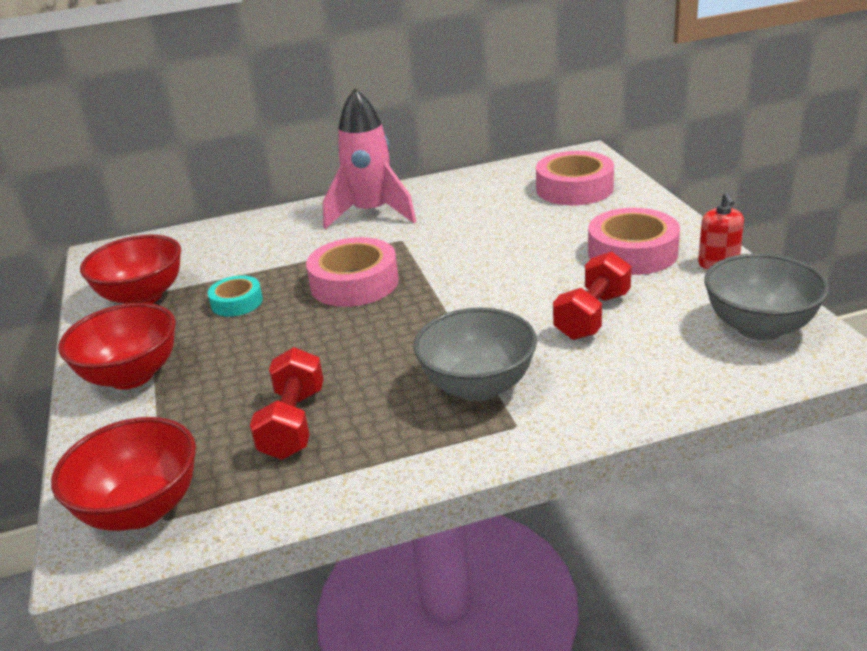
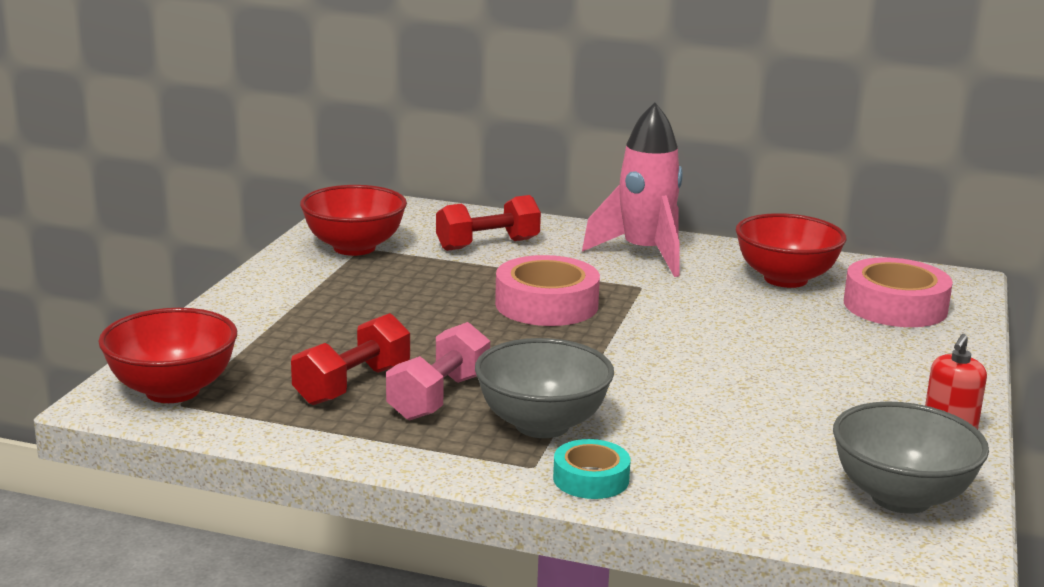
camera: 30 degrees right, 10 degrees down
(131, 376) = (274, 301): red bowl -> red bowl (785, 279)
(237, 302) = (424, 281): turquoise tape -> turquoise tape (591, 479)
(374, 400) = (439, 397): none -> pink dumbbell
(592, 316) = (736, 418): red dumbbell -> red dumbbell (488, 245)
(632, 252) = (866, 384): pink tape -> none

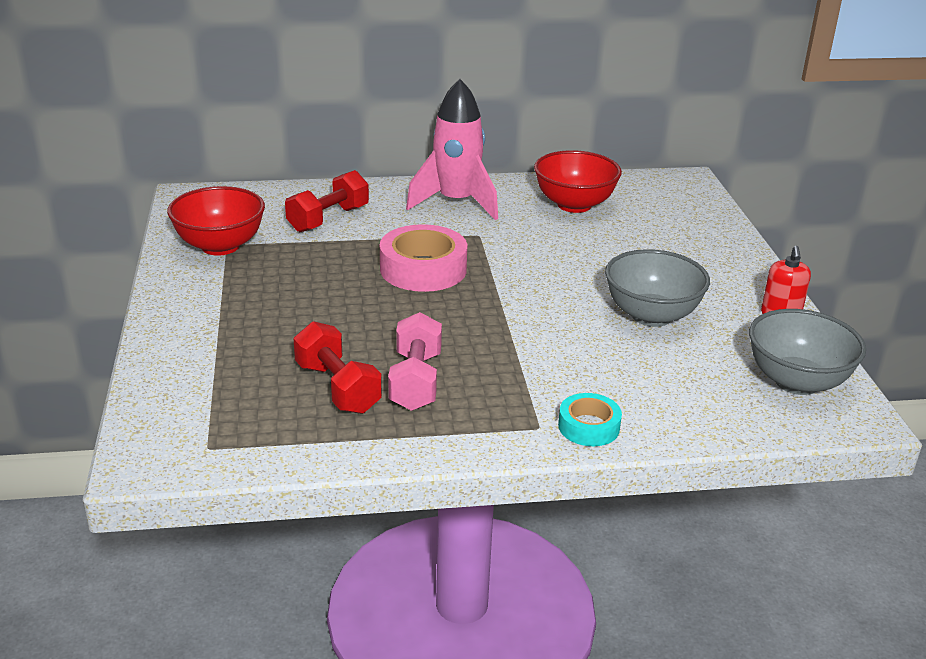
camera: 25 degrees left, 10 degrees up
(172, 391) = (190, 436): red bowl -> none
(352, 385) = (337, 388): red dumbbell -> red dumbbell turned 45 degrees counterclockwise
(542, 425) = (514, 386): grey bowl -> grey bowl (651, 315)
(895, 306) = (665, 213): pink tape -> none

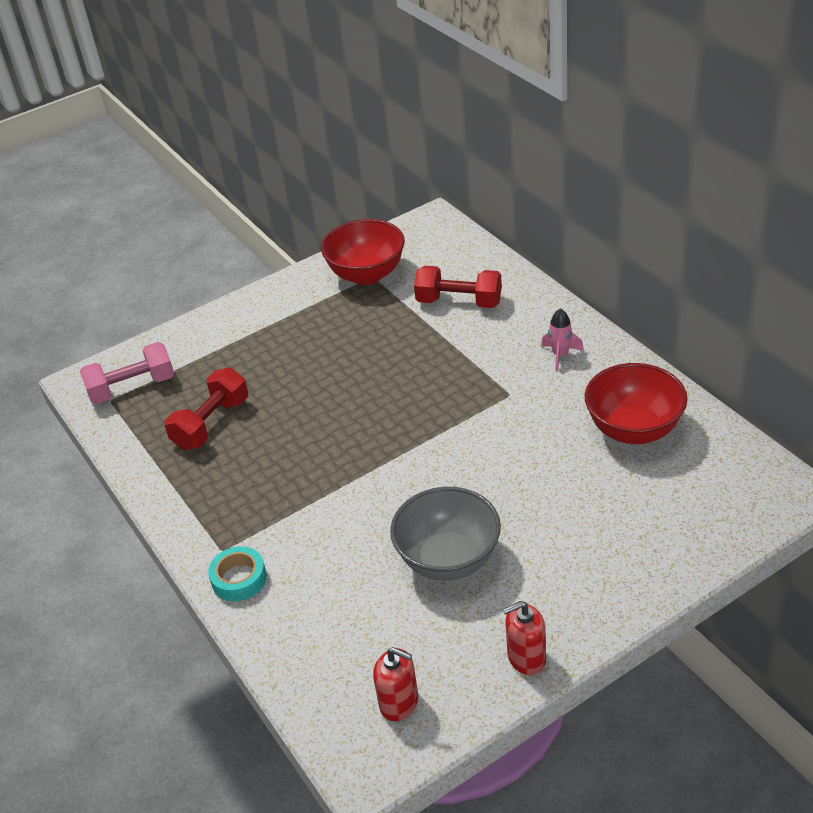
camera: 70 degrees right, 10 degrees up
(415, 381) = (244, 458): pink dumbbell -> pink dumbbell (132, 387)
(423, 269) = (418, 389): pink tape -> none
(456, 203) = (560, 355): pink rocket -> pink rocket, size x0.44
(796, 382) = (399, 702): grey bowl -> red soap dispenser

